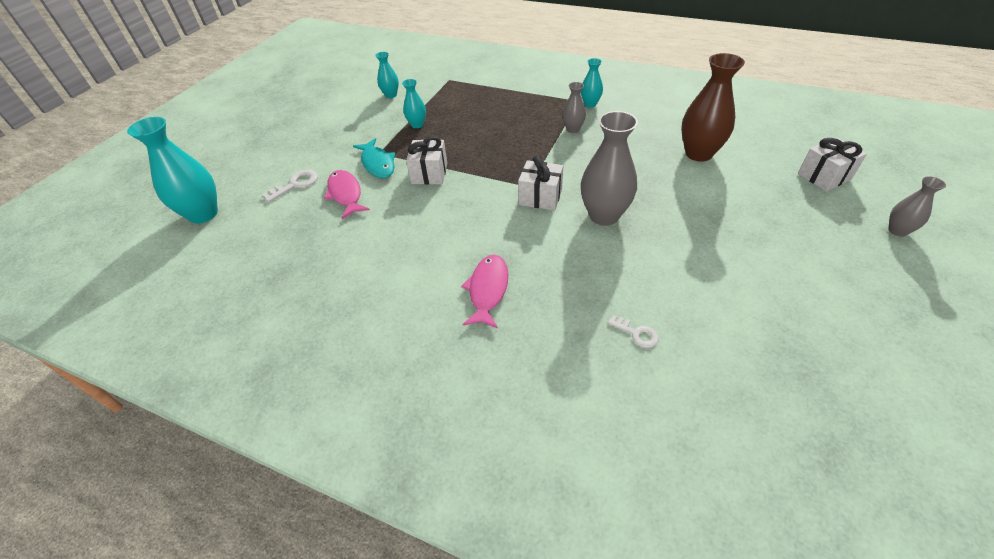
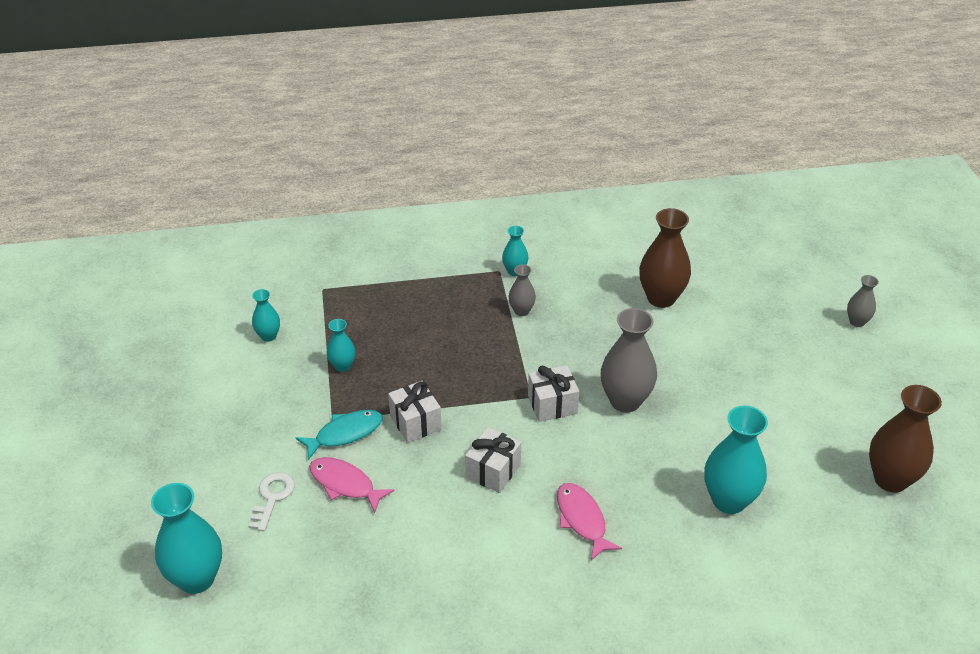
camera: 35 degrees left, 5 degrees down
(378, 164) = (345, 433): turquoise fish -> turquoise fish turned 60 degrees counterclockwise
(636, 333) = (729, 500): white key -> turquoise vase
(824, 176) = (777, 286): white gift -> white gift (493, 471)
(844, 393) = (890, 479): none -> brown vase

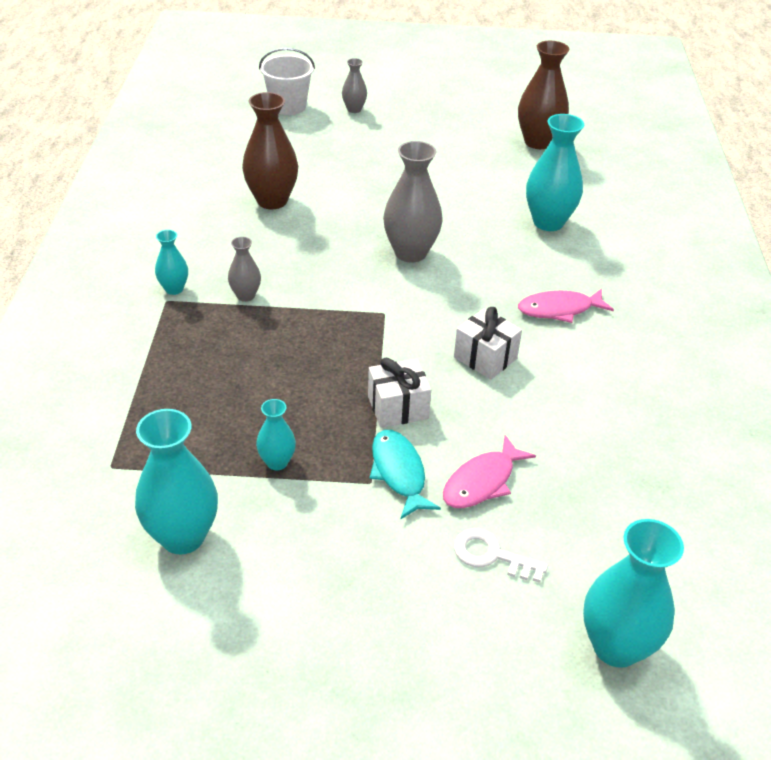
camera: 80 degrees left, 0 degrees up
(268, 336) = (183, 536): turquoise vase -> turquoise vase, size x1.89
(552, 404) = (401, 300): white gift -> none
(830, 275) = (288, 106): none -> white bucket

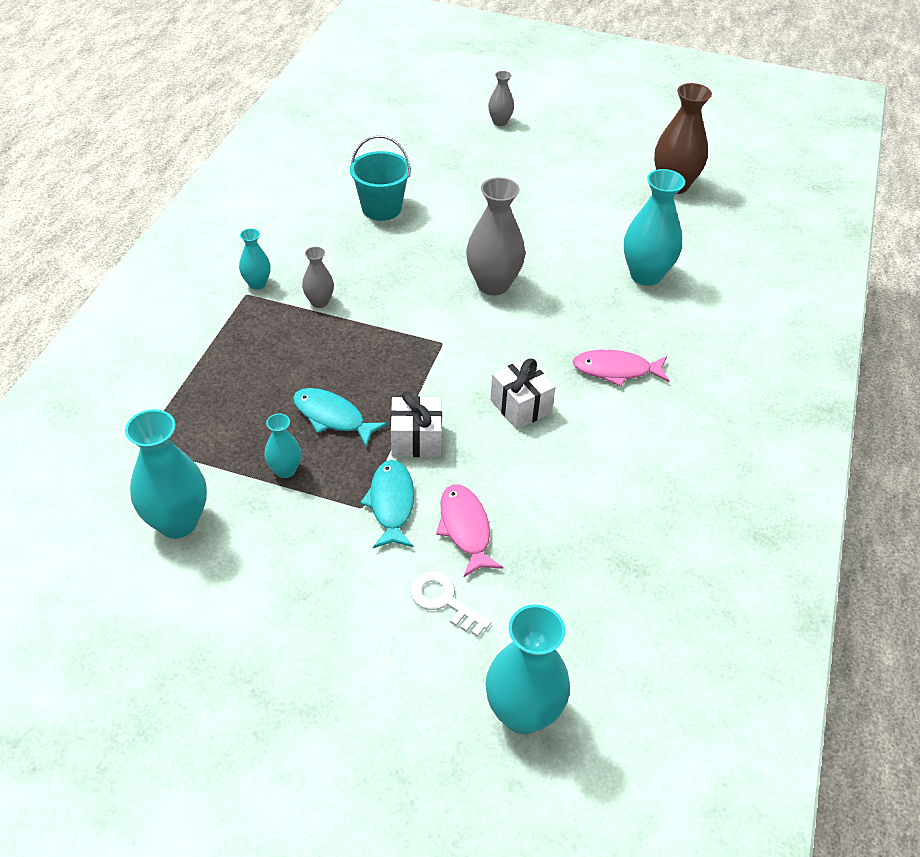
camera: 15 degrees right, 5 degrees up
(272, 201) = (381, 208): brown vase -> turquoise bucket
(288, 106) = (436, 109): white bucket -> none
(304, 402) = (332, 417): none -> turquoise fish
(482, 481) = (465, 528): pink fish -> pink fish turned 105 degrees clockwise

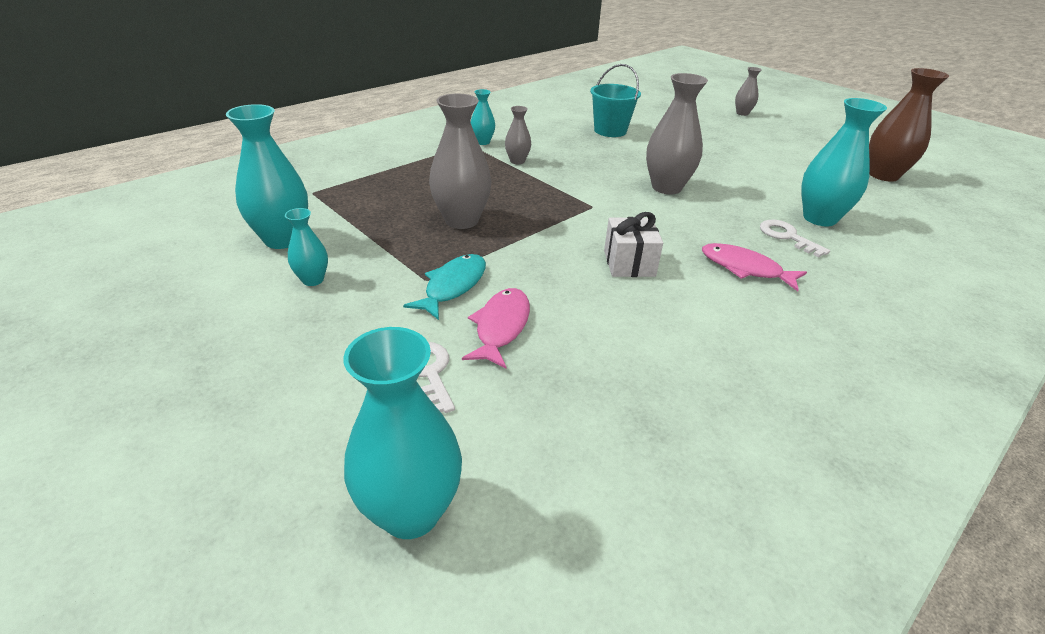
camera: 30 degrees right, 10 degrees down
(285, 470) = (392, 238): turquoise vase -> turquoise vase (313, 280)
(332, 417) = (461, 220): turquoise fish -> grey vase
(416, 440) = (515, 254): white gift -> none
(630, 313) = (787, 237): none -> white key

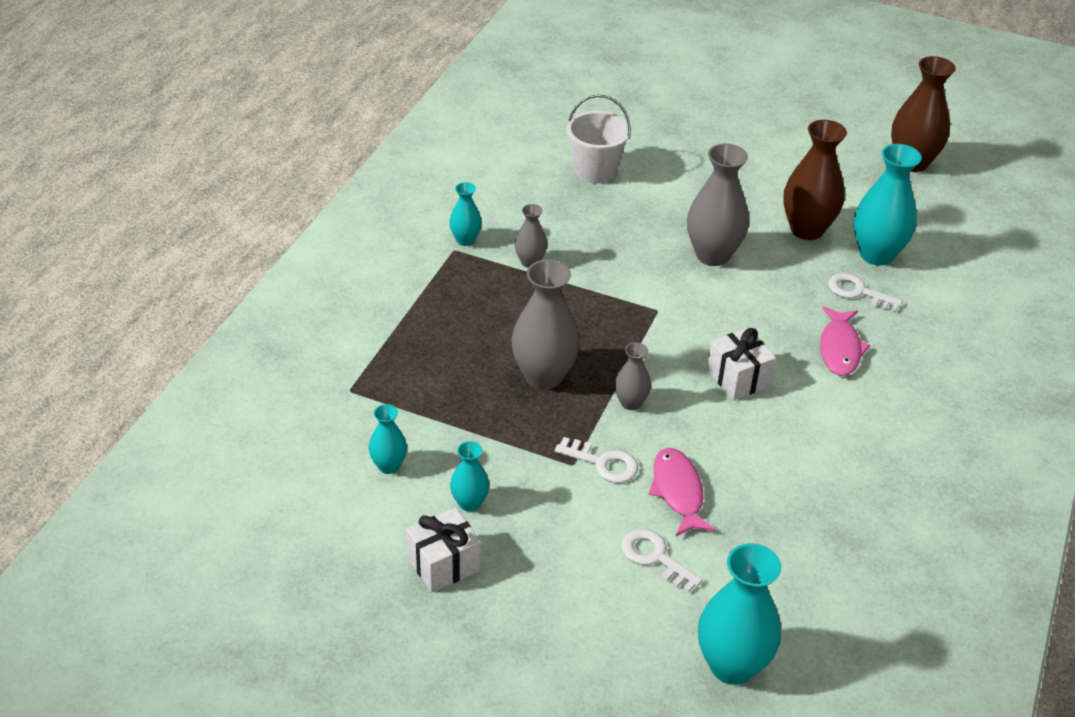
camera: 25 degrees left, 5 degrees up
(240, 314) = (444, 564): none -> white gift
(283, 239) = (389, 466): turquoise vase -> turquoise vase, size x0.53
(453, 286) = (603, 463): turquoise fish -> white key
(610, 131) = (595, 170): turquoise bucket -> white bucket
(742, 113) = (724, 86): grey vase -> grey vase (630, 403)
(745, 268) = (840, 348): pink fish -> pink fish turned 90 degrees counterclockwise
(761, 191) = (806, 230): none -> brown vase

